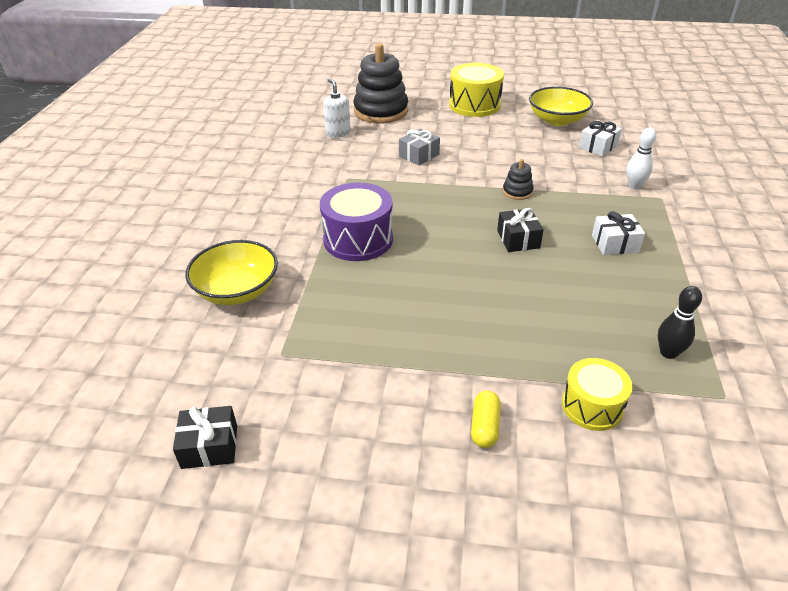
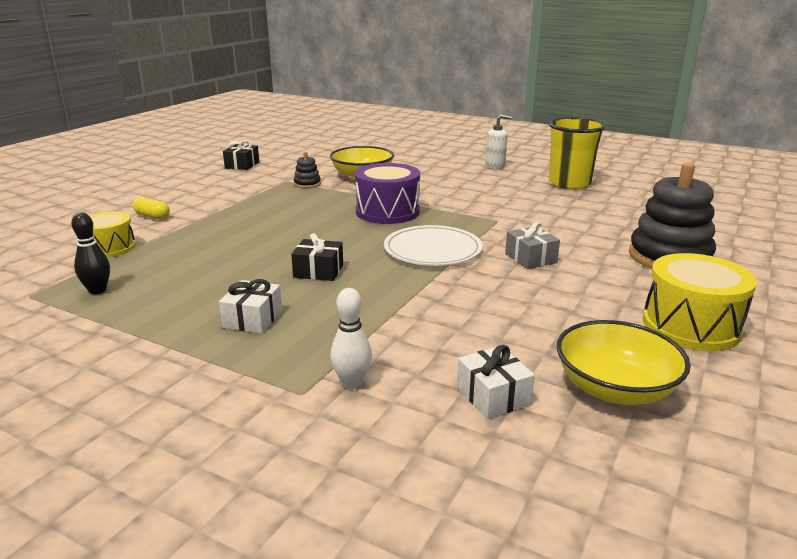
camera: 110 degrees right, 15 degrees down
(223, 156) = (569, 183): none -> yellow cup
(338, 133) = (606, 228): white soap dispenser -> white soap dispenser (495, 166)
(434, 196) = (432, 250): none -> white plate
(517, 192) = (406, 293): black stacking toy -> black stacking toy (307, 184)

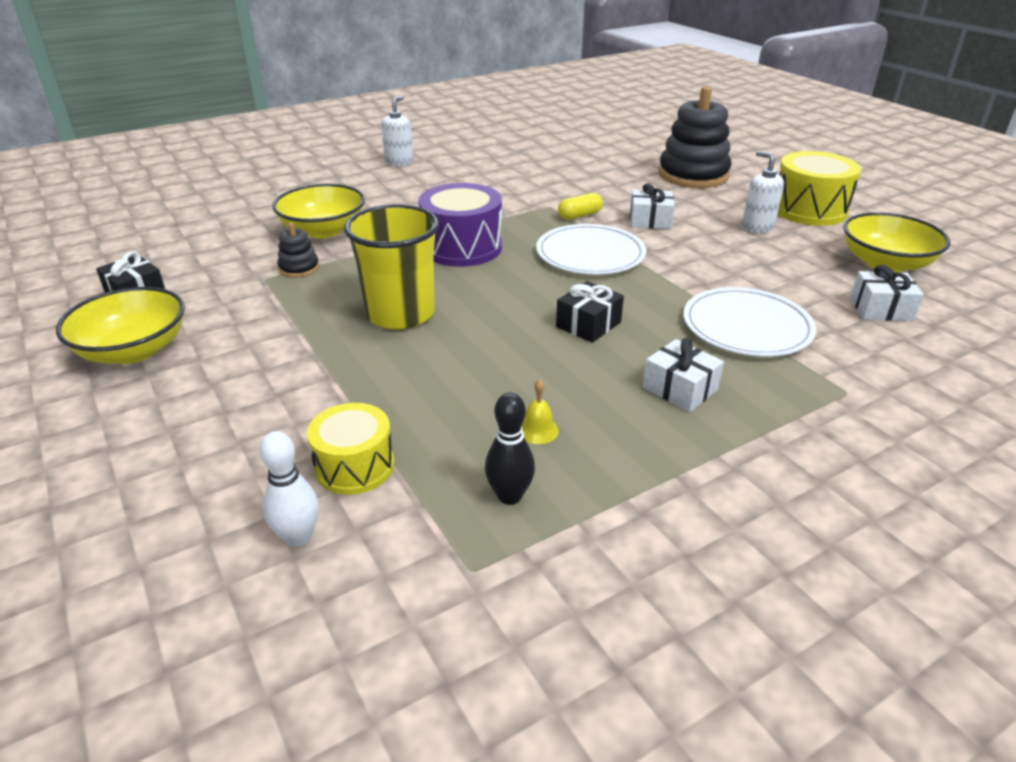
camera: 60 degrees left, 10 degrees up
(152, 216) = (263, 409): yellow capsule -> yellow capsule (579, 215)
(170, 283) = (538, 430): none -> yellow bell
(189, 180) = (133, 350): none -> yellow bowl
(352, 382) = (838, 363): white bowling pin -> white bowling pin (298, 537)
(377, 330) = (747, 326): none -> white plate
(530, 258) = (650, 220): grey gift -> white gift
(569, 183) = (494, 151): yellow cup -> yellow cup (400, 314)
(595, 305) = (757, 227): none -> white soap dispenser

